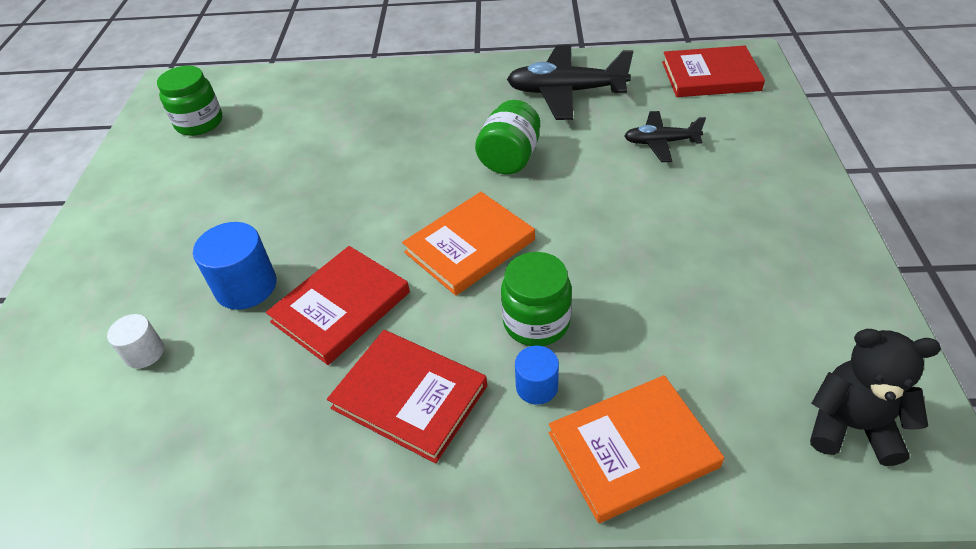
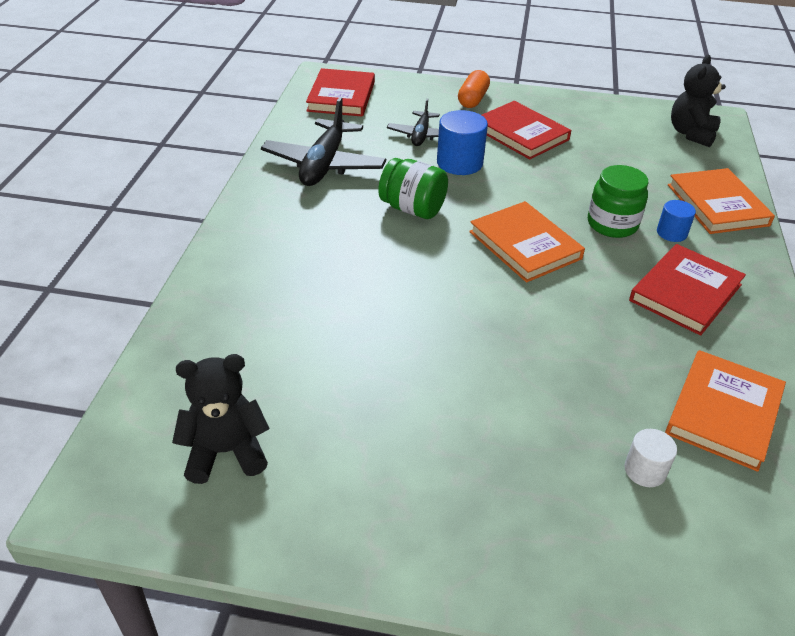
camera: 85 degrees left, 5 degrees down
(199, 123) = (226, 452): green jar -> black teddy bear
(209, 423) = (723, 412): none -> orange book
(246, 286) = (557, 392): blue cylinder -> blue cylinder (459, 163)
(341, 307) = (590, 325): red book -> red book (521, 134)
(780, 171) = (473, 99): none -> orange capsule

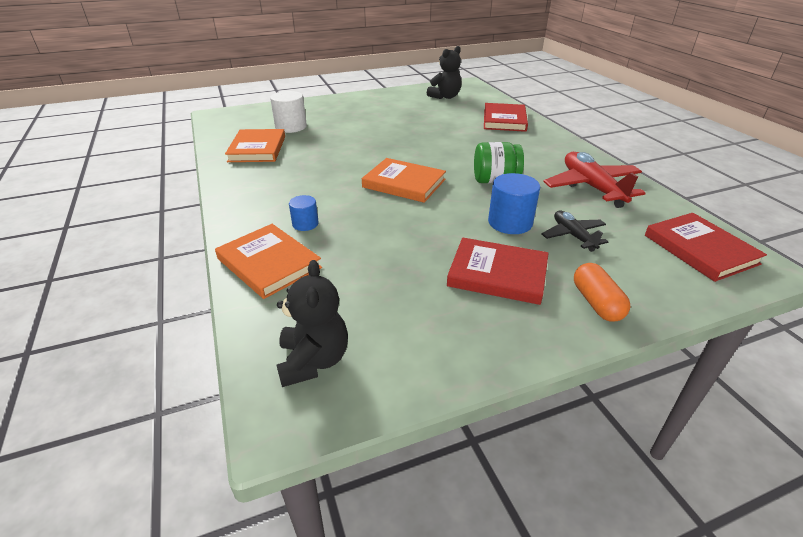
camera: 150 degrees right, 5 degrees down
(324, 164) = (591, 187): black plane -> red plane
(612, 224) = (354, 215): green jar -> none
(645, 470) = (291, 127): white cylinder -> white cylinder, size x1.70
(685, 292) = (286, 189): red book -> red book (504, 120)

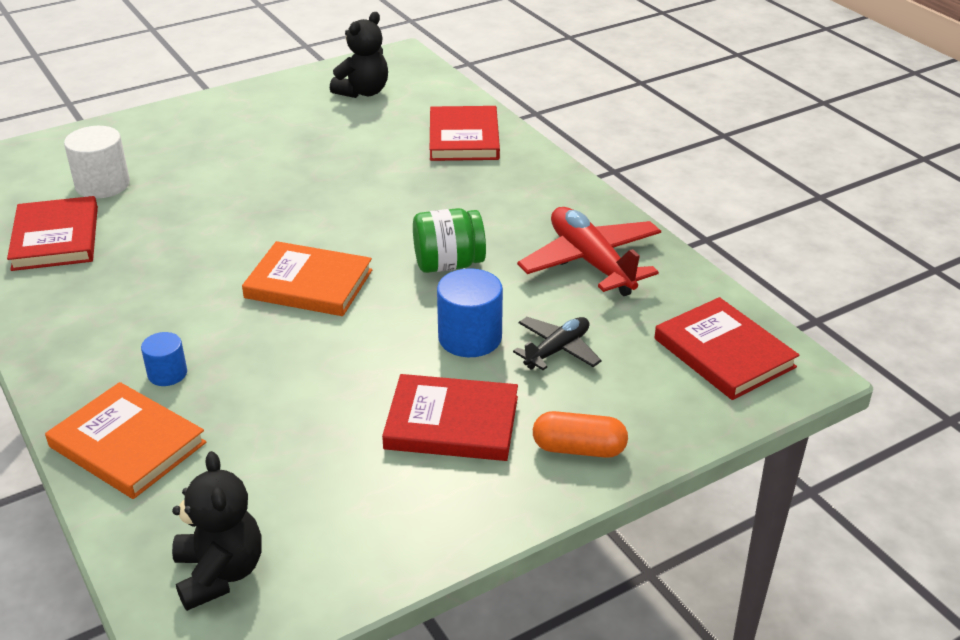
camera: 10 degrees left, 0 degrees up
(257, 149) = (56, 238): orange book -> red book
(573, 236) = (557, 350): black plane -> black plane turned 75 degrees clockwise
(596, 303) = (579, 449): orange capsule -> orange capsule turned 60 degrees counterclockwise

